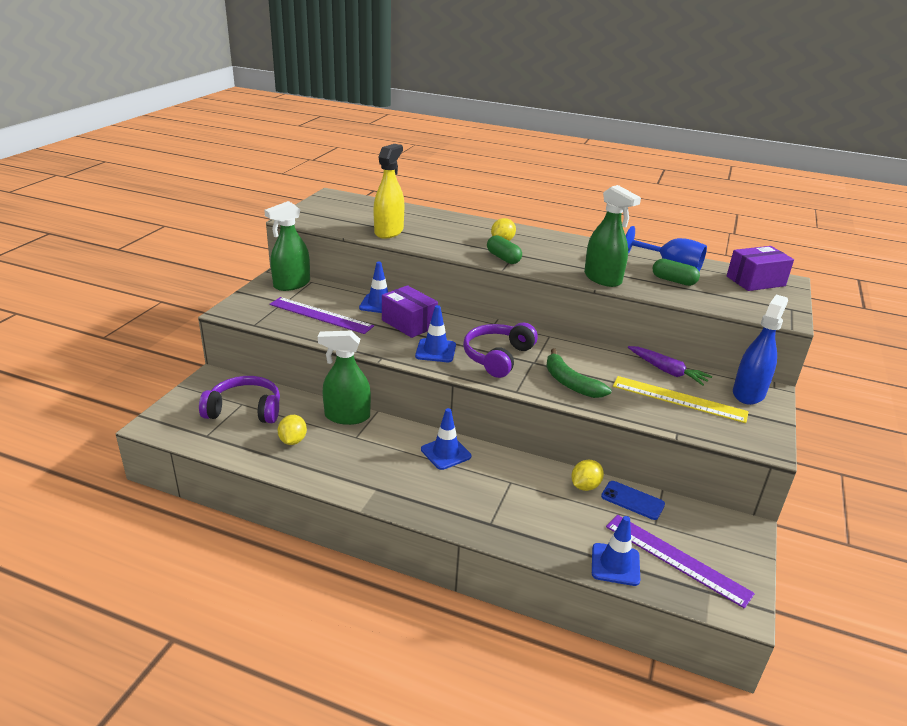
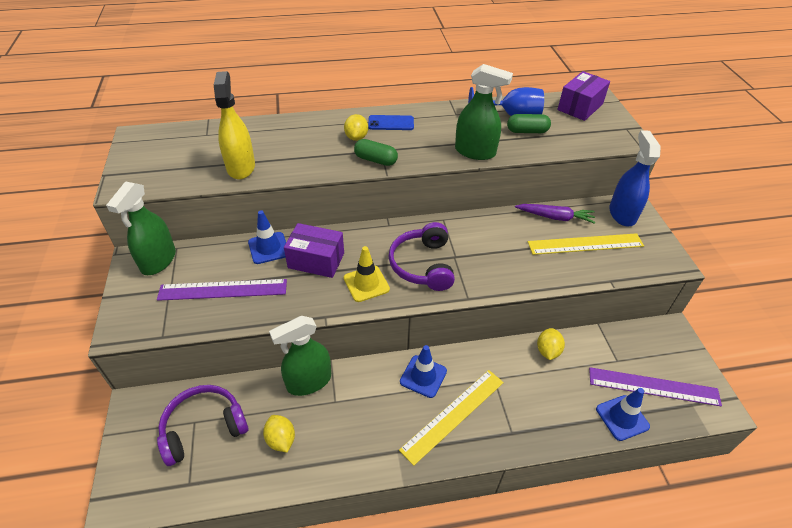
camera: 30 degrees left, 15 degrees up
(435, 351) = (366, 284): blue traffic cone -> yellow traffic cone
(447, 488) = (453, 415): none -> yellow ruler
(570, 383) = (500, 266): green banana -> none
(632, 500) = (588, 346): blue phone -> blue phone (391, 123)

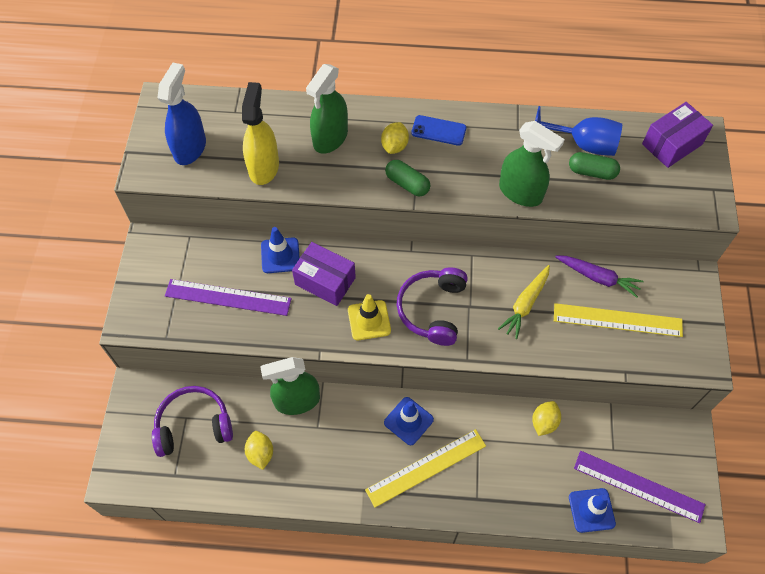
camera: 15 degrees right, 15 degrees up
(158, 261) = (170, 249): green spray bottle -> green spray bottle (330, 138)
(503, 247) = (525, 304): none -> yellow carrot
(622, 214) = (678, 288): blue spray bottle -> blue spray bottle (190, 148)

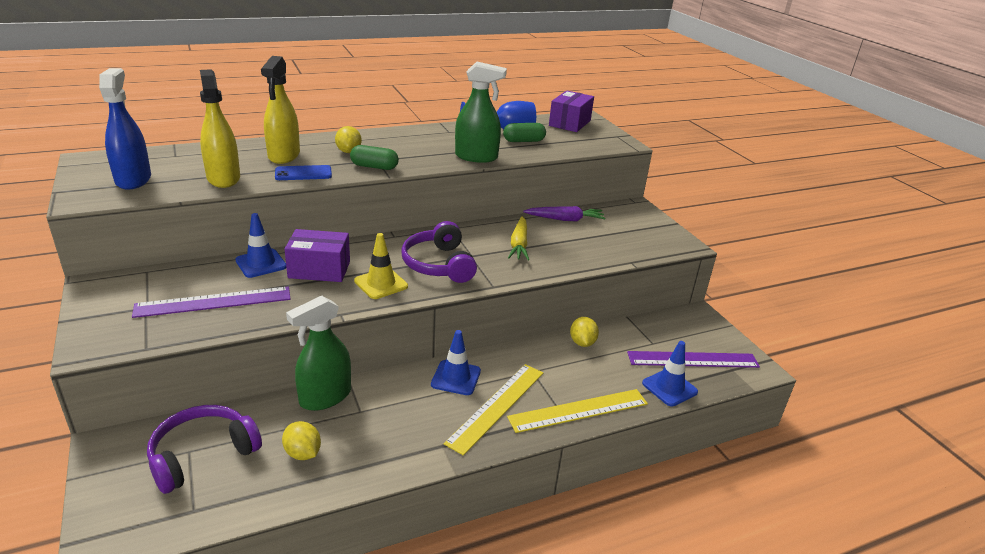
camera: 30 degrees left, 30 degrees down
(330, 138) = (284, 155): green spray bottle -> yellow spray bottle
(438, 130) = (383, 140): blue phone -> blue phone (303, 173)
(617, 320) = (600, 237): yellow ruler -> yellow ruler (578, 410)

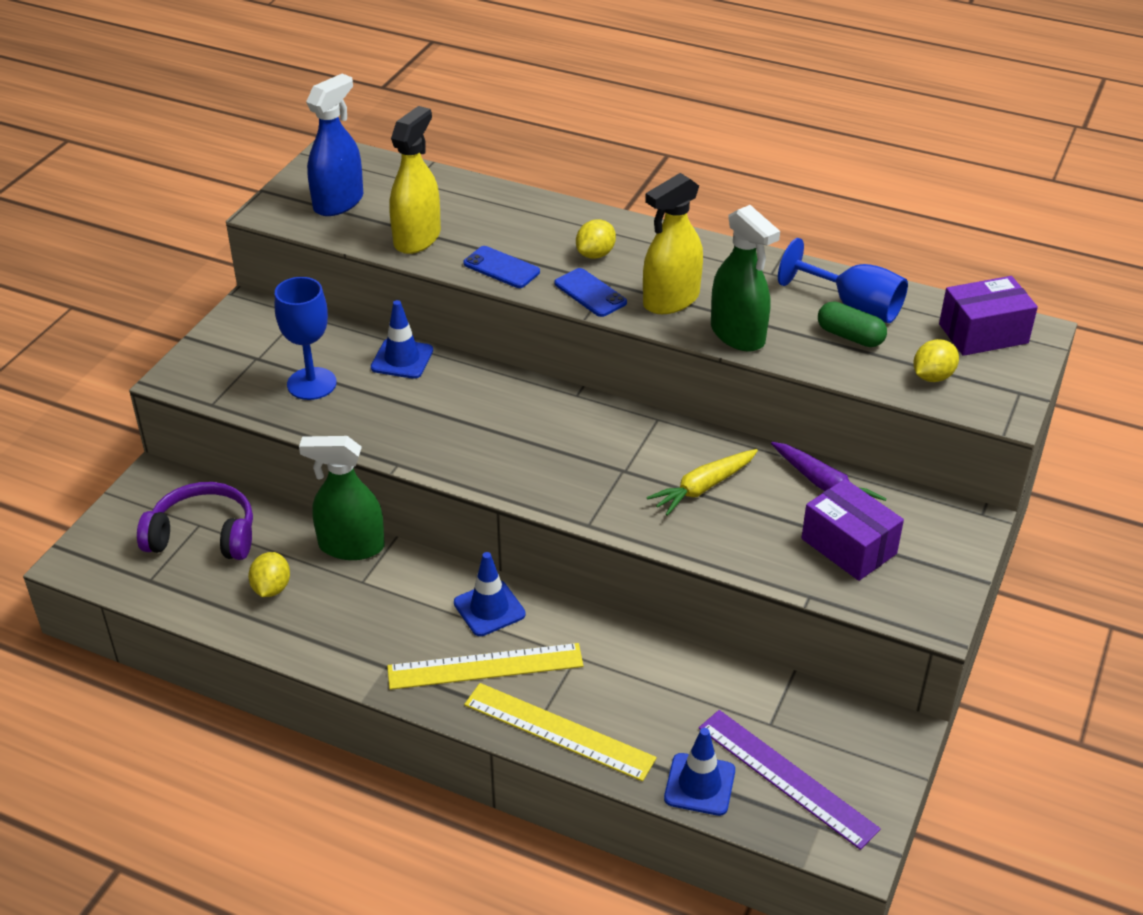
camera: 50 degrees right, 10 degrees up
(213, 302) = (311, 384): purple ruler -> blue goblet
(284, 155) = (517, 229): yellow spray bottle -> yellow spray bottle (671, 300)
(319, 269) = (444, 398): purple box -> purple box (848, 546)
(374, 167) = (590, 293): green capsule -> blue phone
(381, 284) = (479, 451): yellow traffic cone -> none
(439, 264) = (571, 461): purple headphones -> none
(582, 342) = (682, 664): yellow lemon -> yellow lemon (932, 376)

